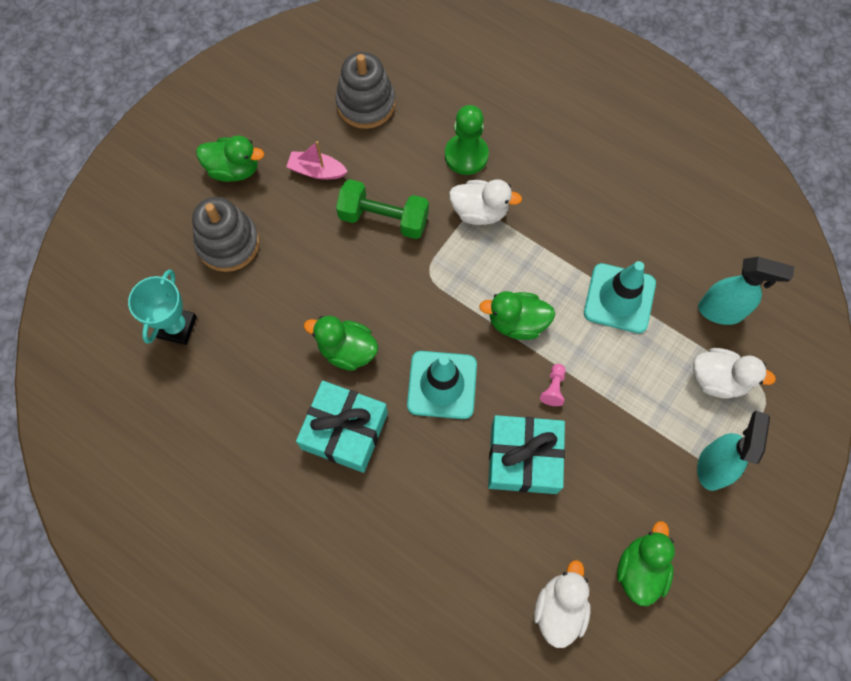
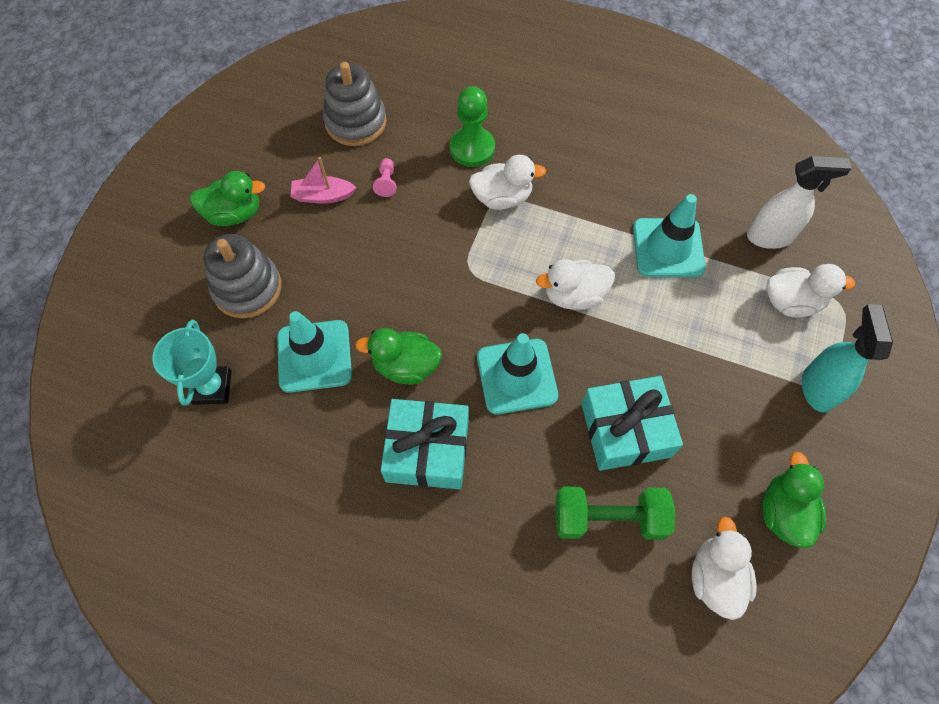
camera: 15 degrees left, 5 degrees down
(270, 321) = (314, 356): none -> turquoise traffic cone
(383, 218) = (406, 226): green dumbbell -> green dumbbell (608, 518)
(517, 322) = (574, 295): green duck -> white duck
(553, 388) = (632, 351): pink pawn -> pink pawn (386, 182)
(721, 311) = (770, 237): turquoise spray bottle -> white spray bottle

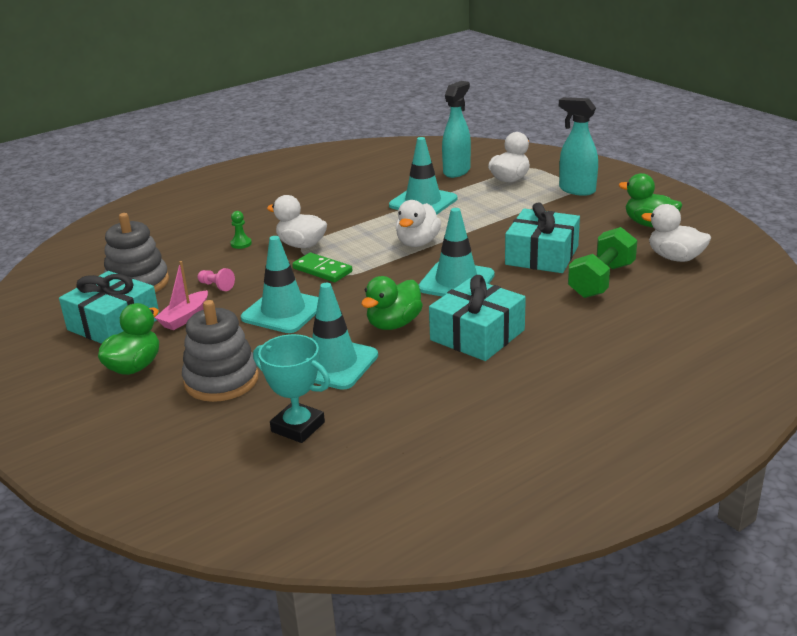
camera: 55 degrees left, 35 degrees down
(285, 153) = (114, 324): none -> turquoise gift
(375, 262) = (283, 311): none -> turquoise traffic cone
(466, 246) = (322, 270): none -> green domino
(472, 148) = (241, 244): green pawn -> green pawn, size x0.49
(502, 198) = (301, 245): white duck -> white duck turned 90 degrees counterclockwise
(770, 237) = (457, 171): white spray bottle -> turquoise spray bottle

